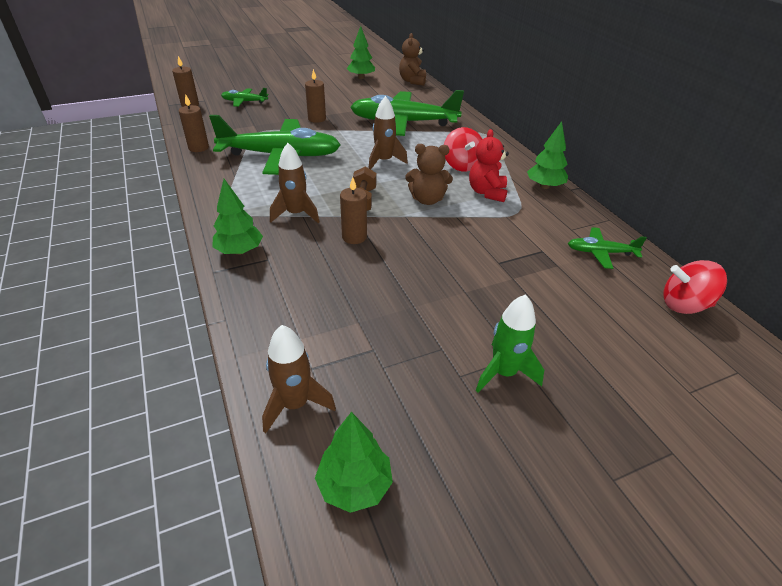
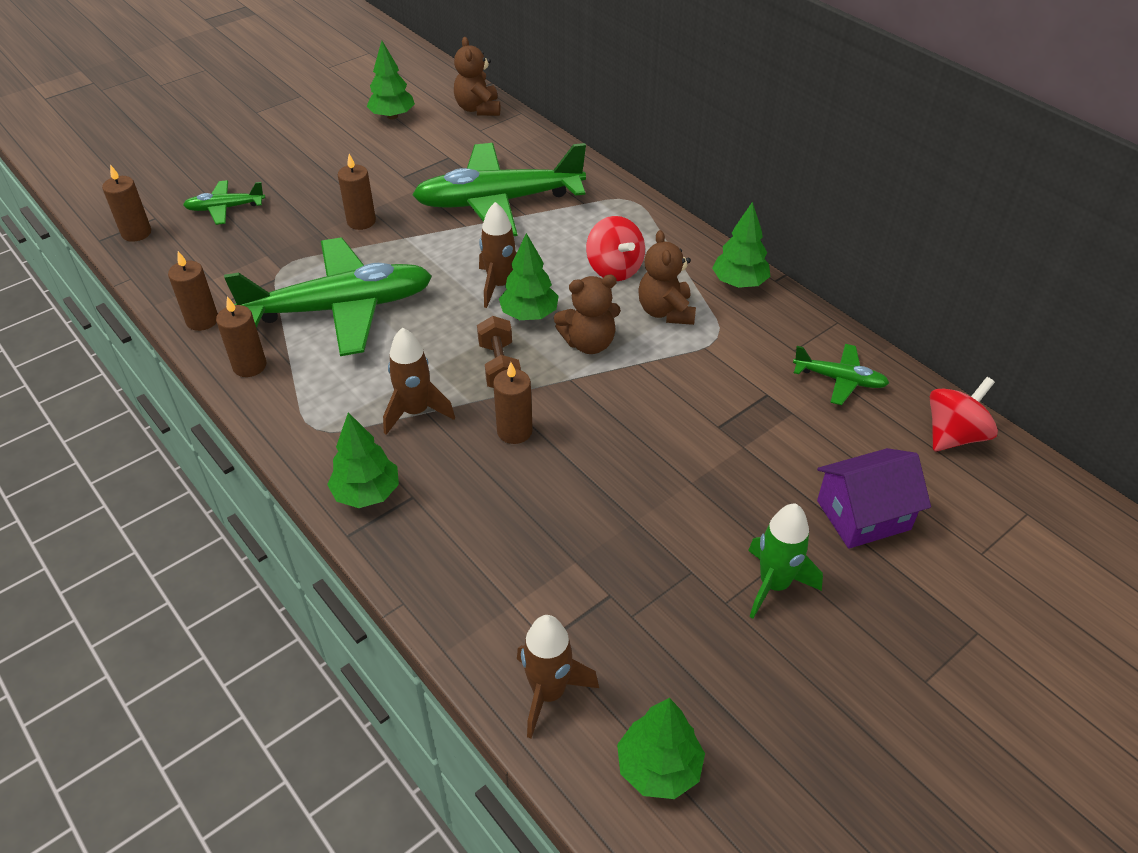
camera: 15 degrees left, 5 degrees up
(211, 173) = (249, 366): none -> brown candle
(395, 178) = (529, 314): none -> green tree
(487, 192) = (666, 312): red teddy bear -> brown teddy bear
(593, 342) = (863, 515): none -> purple house
(600, 252) = (839, 380): green plane -> green plane turned 150 degrees counterclockwise
(684, 305) = (953, 435): red spinning top -> red spinning top turned 150 degrees clockwise

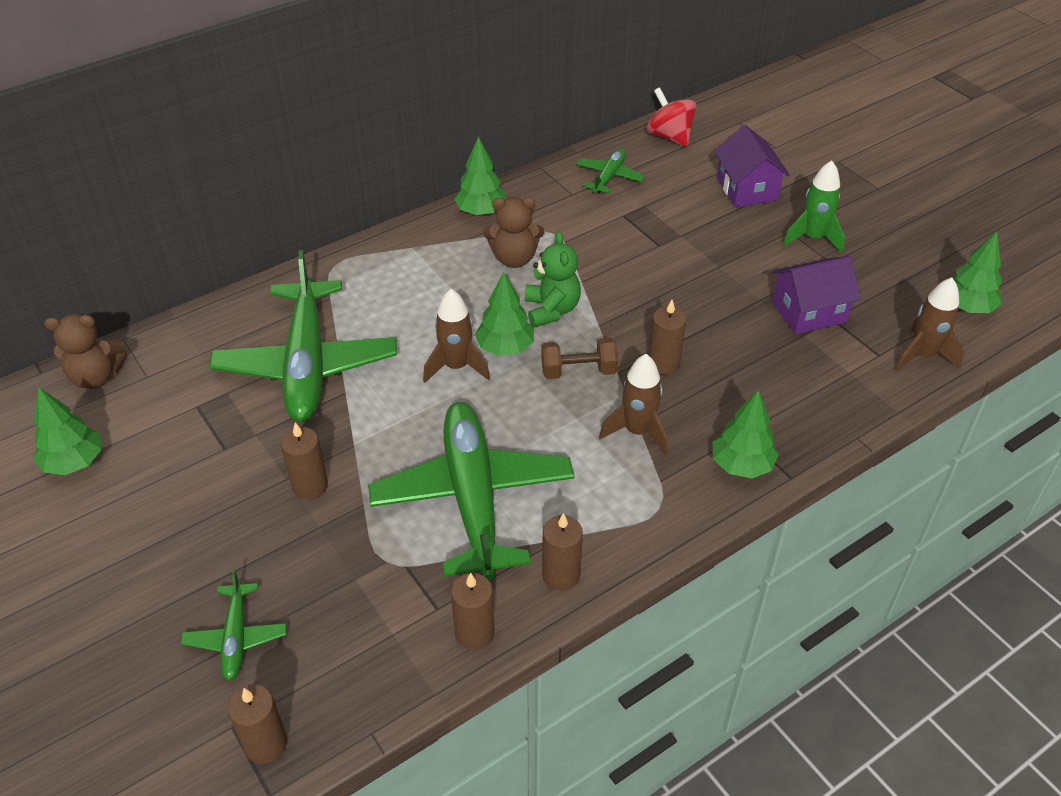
camera: 85 degrees left, 0 degrees up
(589, 343) = (551, 310): brown teddy bear -> green teddy bear
(614, 269) = (445, 285): red spinning top -> none
(619, 569) = (809, 312): none -> purple house

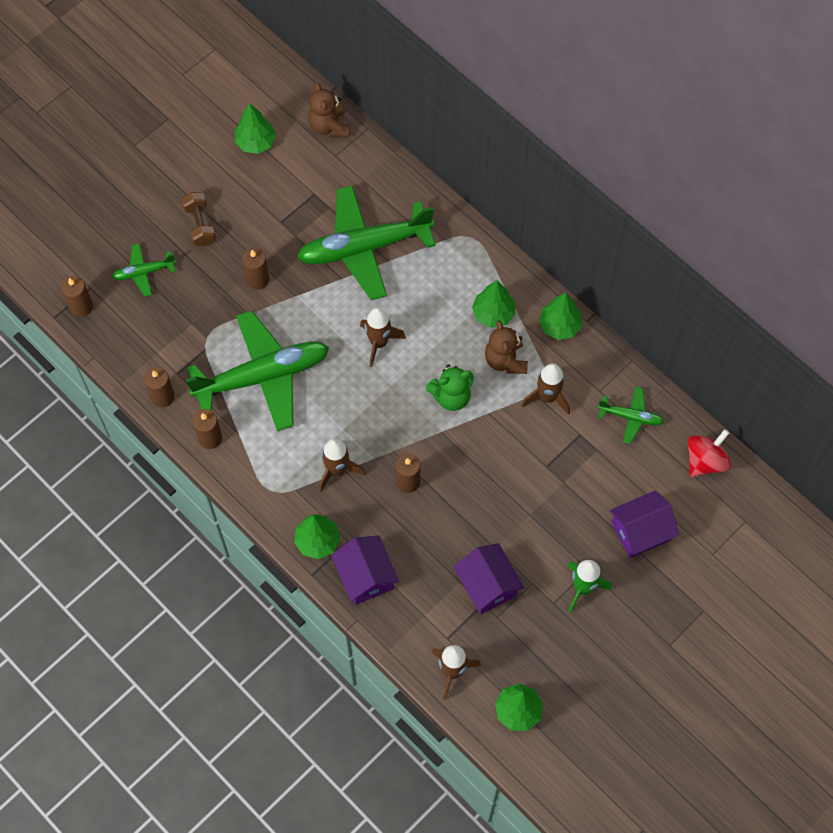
camera: 80 degrees right, 20 degrees up
(505, 347) = (404, 371): green tree -> green tree (493, 313)
(571, 232) = (547, 397): none -> brown rocket
(578, 371) = (389, 424): brown dumbbell -> brown dumbbell (200, 225)
(795, 421) = (365, 576): none -> purple house

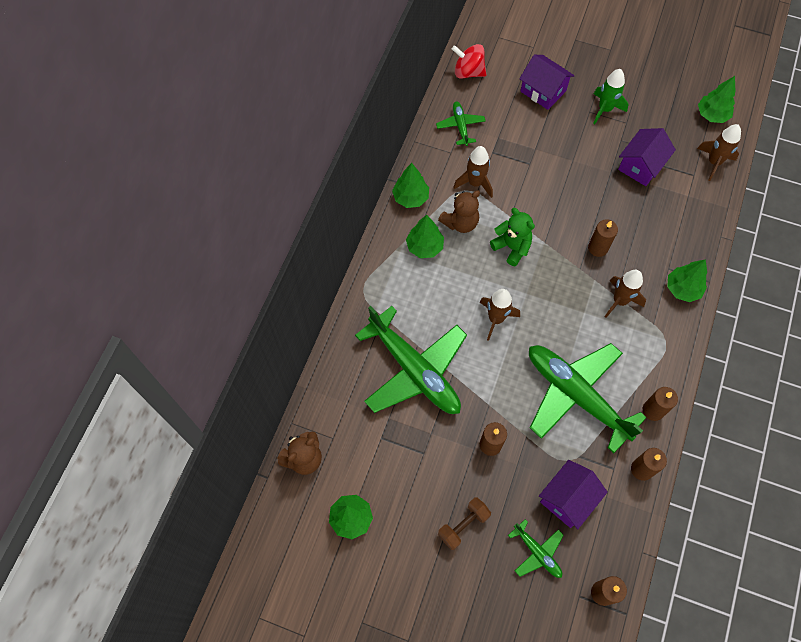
camera: 115 degrees left, 0 degrees up
(365, 576) = (686, 244): purple house -> purple house (567, 498)

